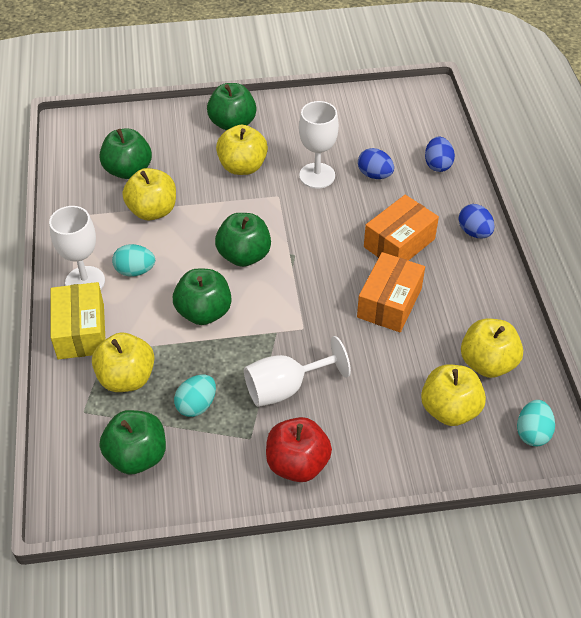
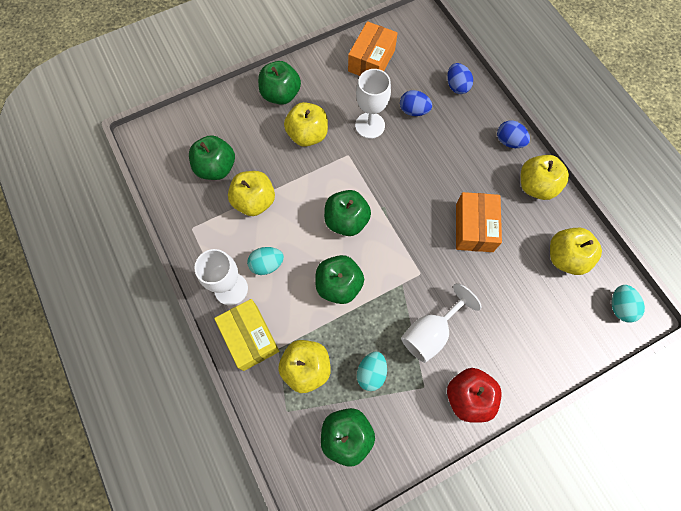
camera: 20 degrees left, 20 degrees up
(399, 243) = (458, 170): orange box -> orange box (371, 60)
(449, 409) = (555, 308): yellow apple -> yellow apple (536, 186)

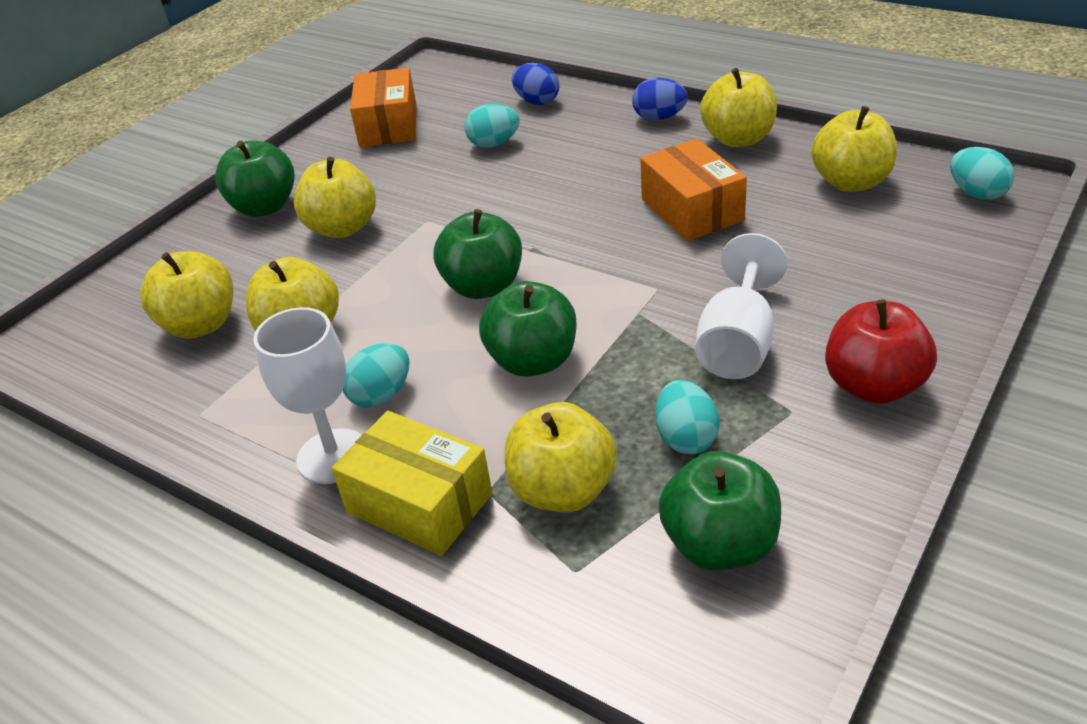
camera: 25 degrees left, 30 degrees down
(216, 168) = (201, 325): green apple -> yellow apple
(370, 125) = (438, 181): white goblet -> none
(413, 111) = (494, 144): blue egg -> turquoise egg

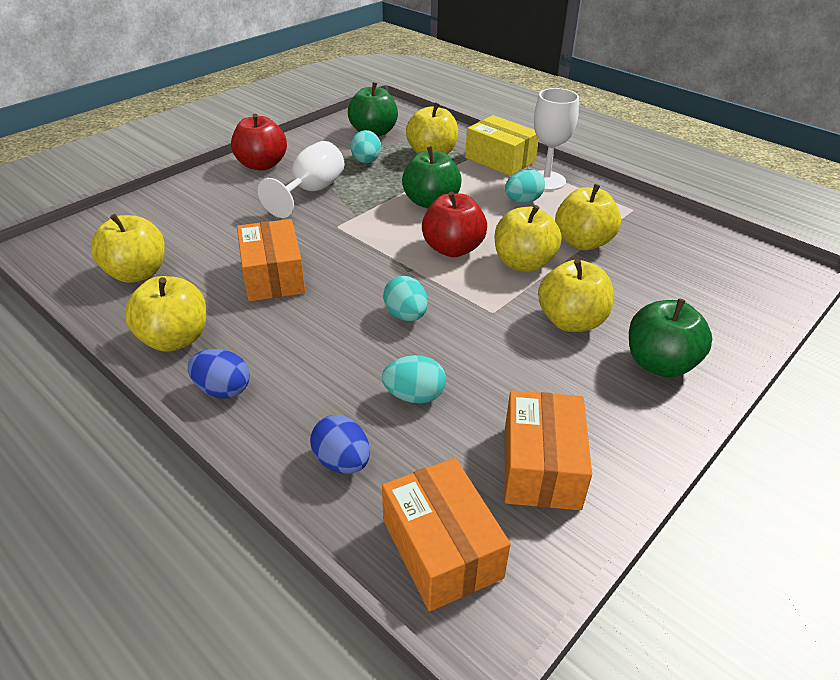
camera: 175 degrees left, 0 degrees up
(201, 325) = (662, 260): yellow apple -> yellow apple (523, 263)
(456, 82) = (441, 548): none -> orange box
(483, 286) = (453, 249): green apple -> red apple
(976, 193) = (69, 246): turquoise egg -> turquoise egg (406, 315)

